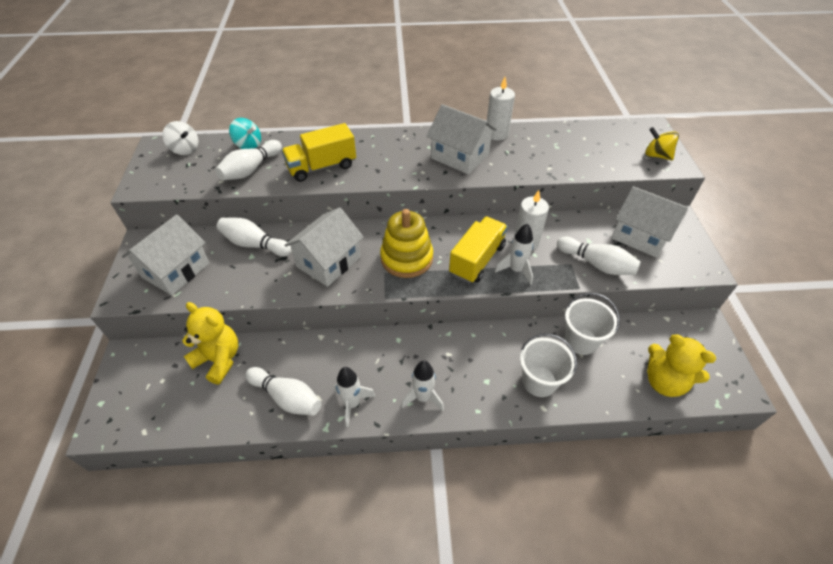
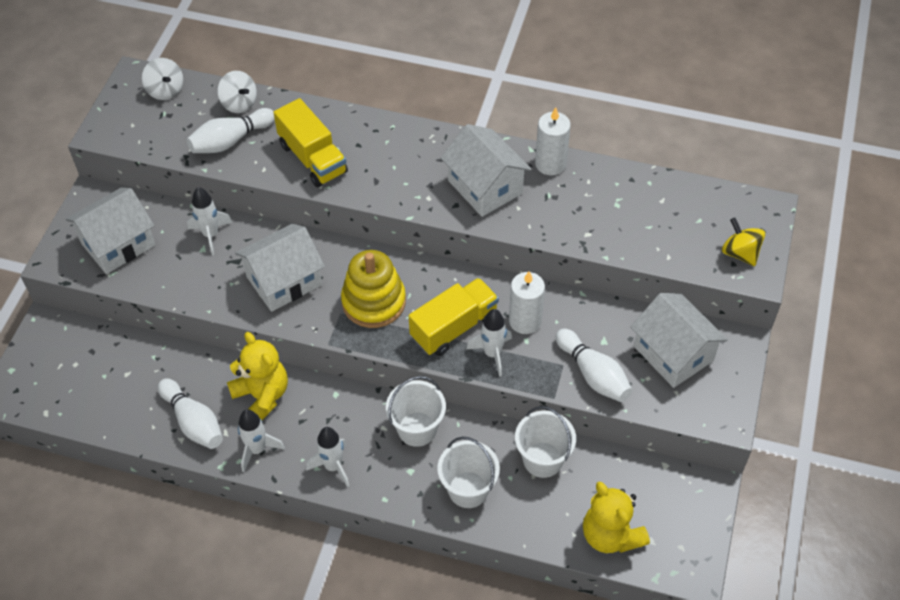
camera: 20 degrees right, 5 degrees up
(219, 359) = (137, 358): yellow teddy bear -> yellow teddy bear (262, 396)
(248, 145) = (239, 103): turquoise spinning top -> white spinning top
(255, 244) = (211, 235): white bowling pin -> white rocket
(322, 167) = (313, 158): yellow truck -> yellow truck turned 120 degrees counterclockwise
(475, 347) = (417, 429): none -> white bucket

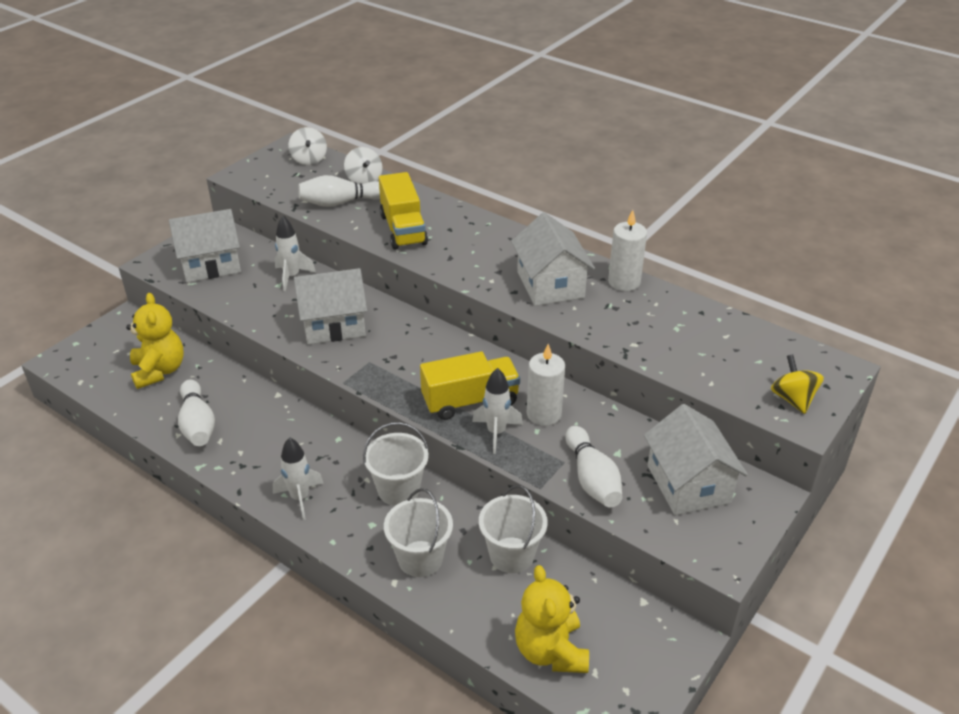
camera: 20 degrees right, 15 degrees down
(257, 449) = (239, 463): white rocket -> none
(262, 396) = (270, 421): yellow teddy bear -> yellow teddy bear (159, 371)
(374, 302) = (405, 361): yellow stacking toy -> none

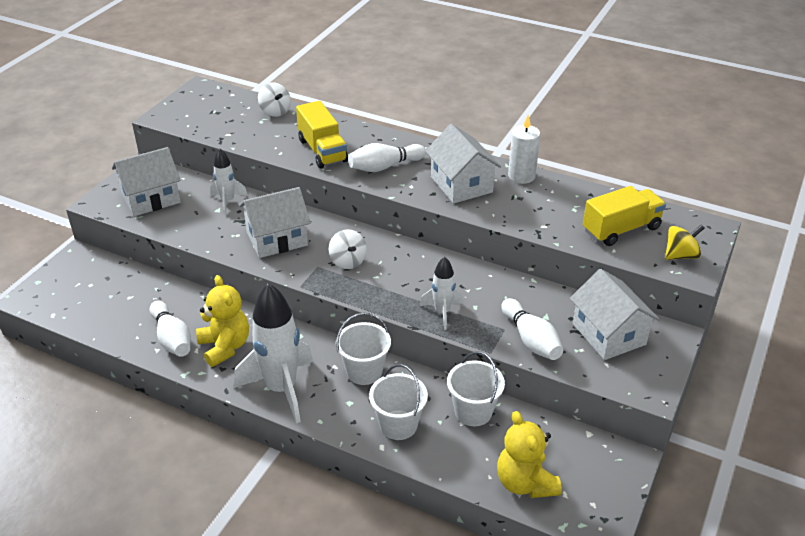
camera: 10 degrees left, 0 degrees up
(159, 371) = (123, 297): yellow teddy bear -> yellow teddy bear (225, 347)
(300, 498) = (281, 389): white rocket -> white rocket, size x1.90
(309, 160) = (220, 98): white spinning top -> white spinning top (348, 261)
(340, 202) = (260, 133): white bowling pin -> white bowling pin (384, 167)
(470, 401) = (413, 289): yellow truck -> yellow truck (621, 229)
(544, 414) = (477, 292): white candle -> none
(792, 399) = (680, 255): yellow spinning top -> yellow spinning top turned 90 degrees clockwise

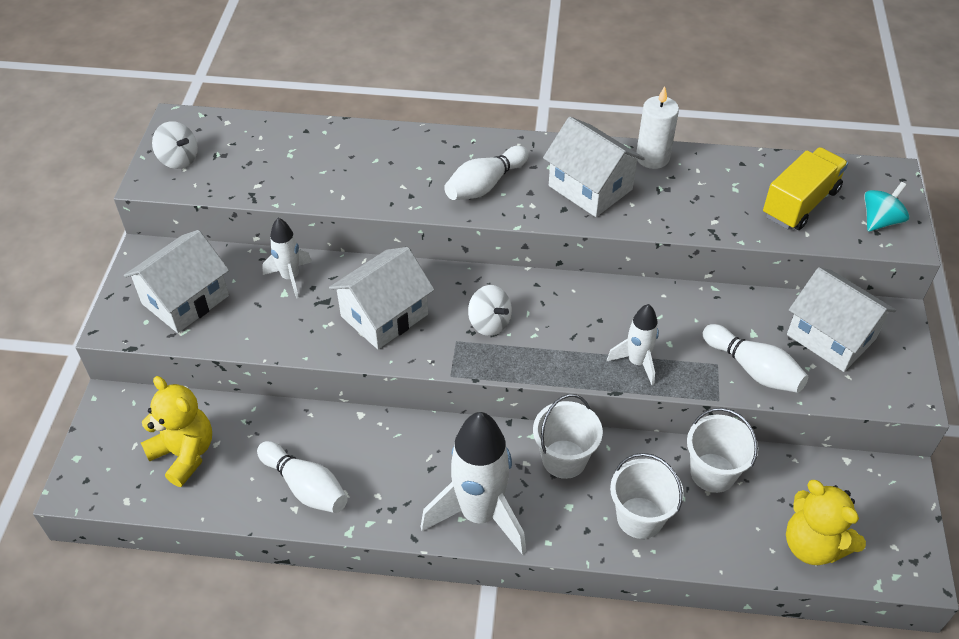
camera: 20 degrees left, 10 degrees up
(225, 347) = (379, 478): yellow teddy bear -> yellow teddy bear (184, 454)
(275, 111) = (300, 135): white spinning top -> white spinning top (179, 159)
(322, 150) = (394, 180): yellow truck -> none
(680, 255) = (880, 221): yellow spinning top -> turquoise spinning top

